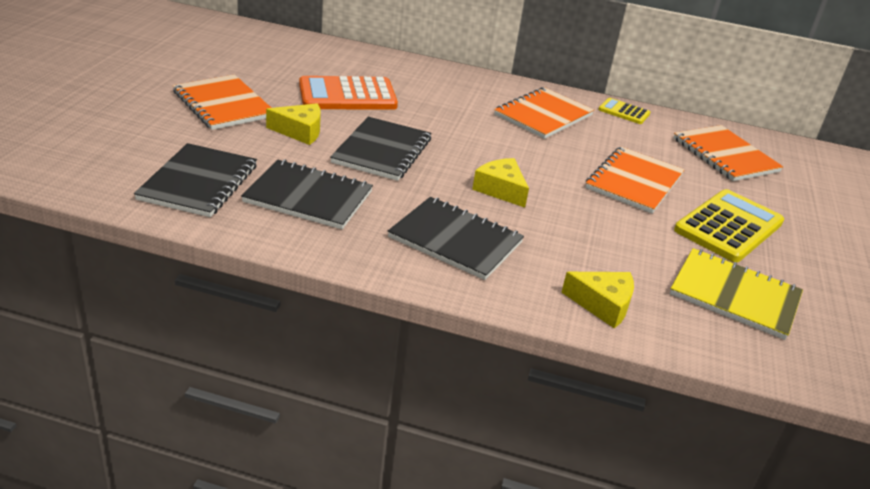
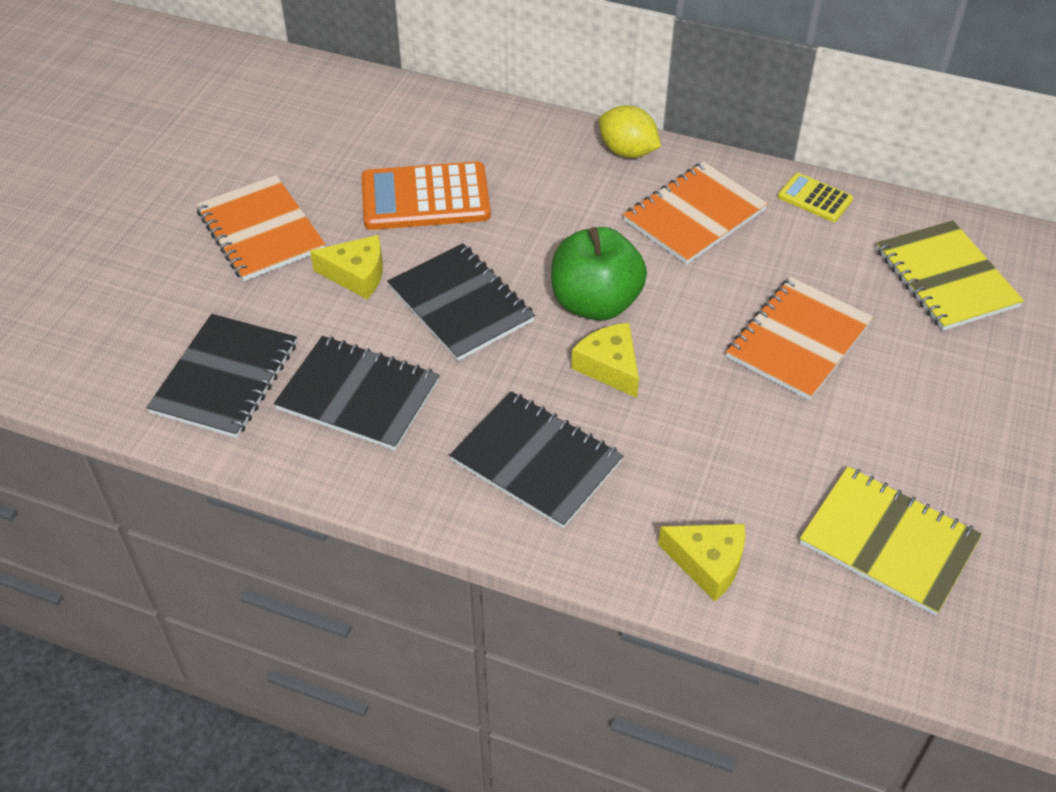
camera: 10 degrees right, 15 degrees up
(382, 151) = (461, 304): black notebook -> black notebook turned 60 degrees counterclockwise
(483, 155) = (595, 303): none -> green apple
(489, 82) = (627, 151): none -> yellow lemon
(725, 155) = (945, 278): orange notebook -> yellow notebook
(728, 227) = (913, 418): yellow calculator -> none

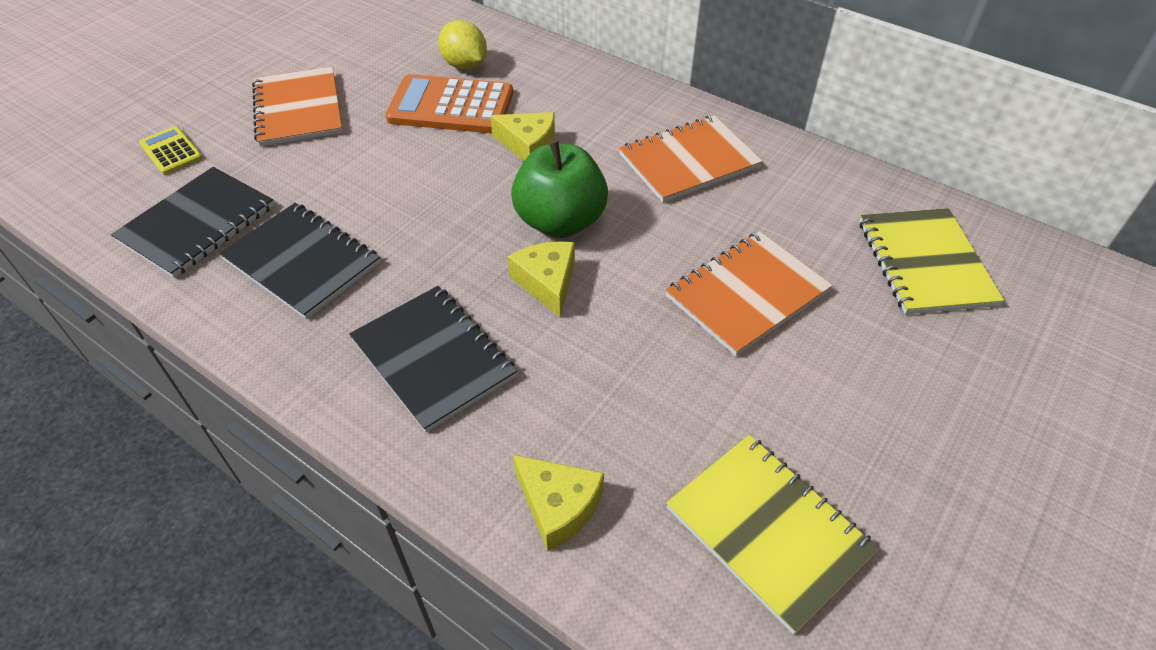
camera: 15 degrees right, 0 degrees up
(357, 275) = (358, 158): yellow cheese -> yellow cheese (528, 145)
(461, 304) = (436, 200): black notebook -> none
(627, 151) = (649, 97): yellow lemon -> yellow lemon (465, 65)
(814, 198) = (813, 166): yellow calculator -> yellow calculator (171, 151)

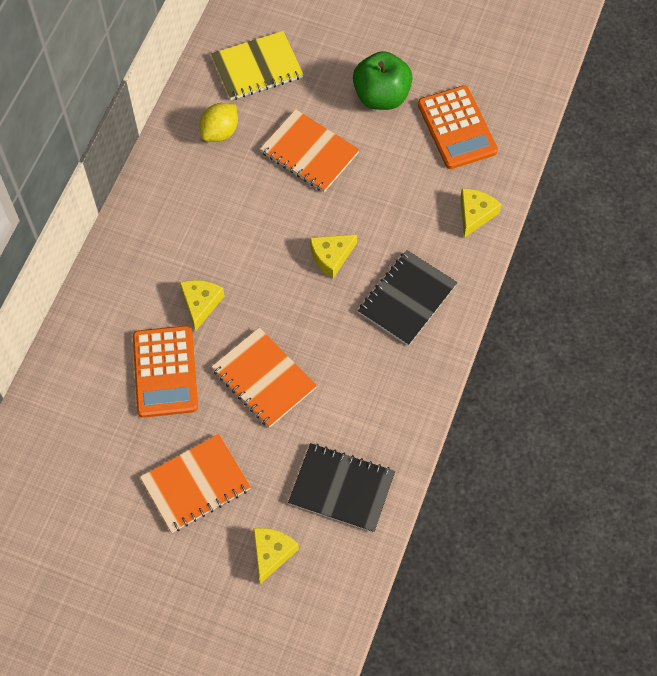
camera: 105 degrees left, 15 degrees up
(171, 151) = (272, 553): yellow calculator -> yellow cheese
(302, 262) = (356, 403): black notebook -> none
(465, 65) = (106, 381): yellow lemon -> yellow lemon (220, 132)
(560, 221) = (275, 263): green apple -> green apple (381, 96)
(688, 161) = (193, 200): orange notebook -> orange notebook (264, 379)
(768, 530) = (457, 128): yellow notebook -> orange calculator

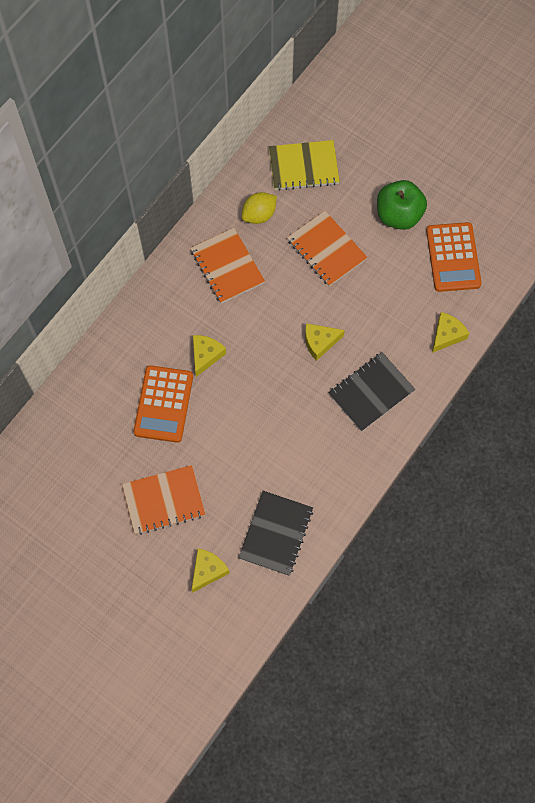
camera: 15 degrees right, 5 degrees up
(264, 379) = (239, 429): orange notebook -> orange notebook (227, 267)
(341, 488) = (276, 533): black notebook -> black notebook turned 75 degrees clockwise

